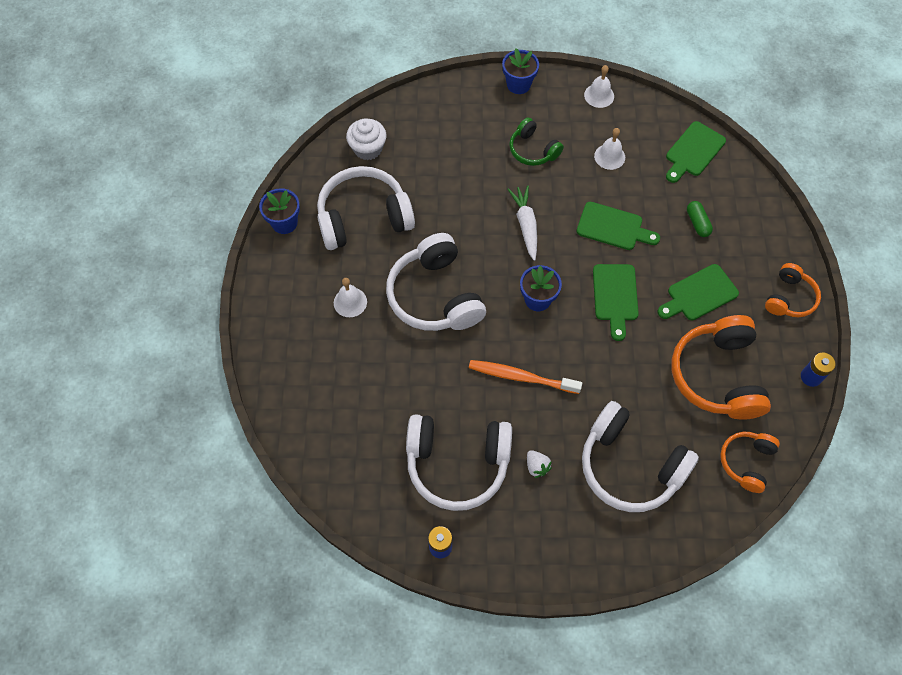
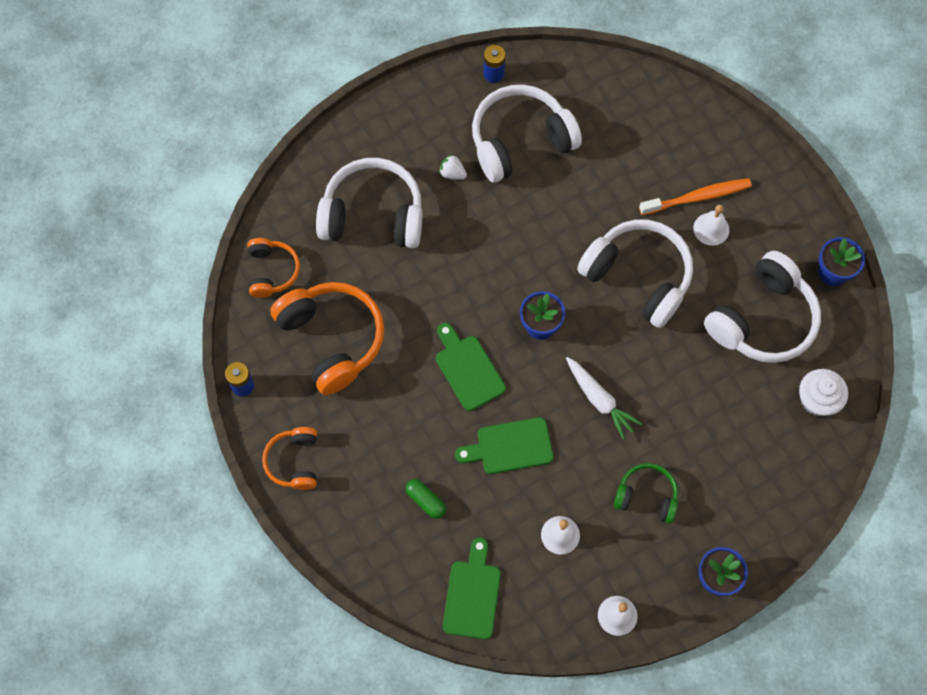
camera: 150 degrees right, 5 degrees up
(521, 377) = (511, 242): orange toothbrush -> orange toothbrush (697, 197)
(699, 294) = (386, 416): green cutting board -> none

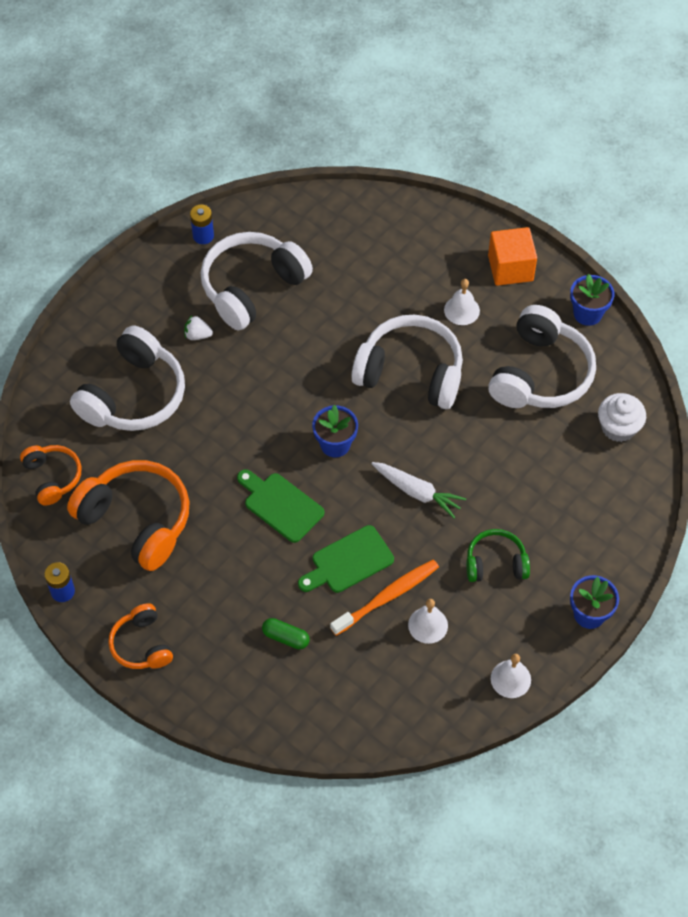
camera: 20 degrees left, 10 degrees down
(373, 215) = (134, 395): white headphones -> white headphones turned 135 degrees clockwise
(472, 595) = (364, 708): green cutting board -> none
(697, 197) = (438, 287): orange toothbrush -> orange toothbrush (387, 597)
(775, 200) = (510, 268): none -> orange cube

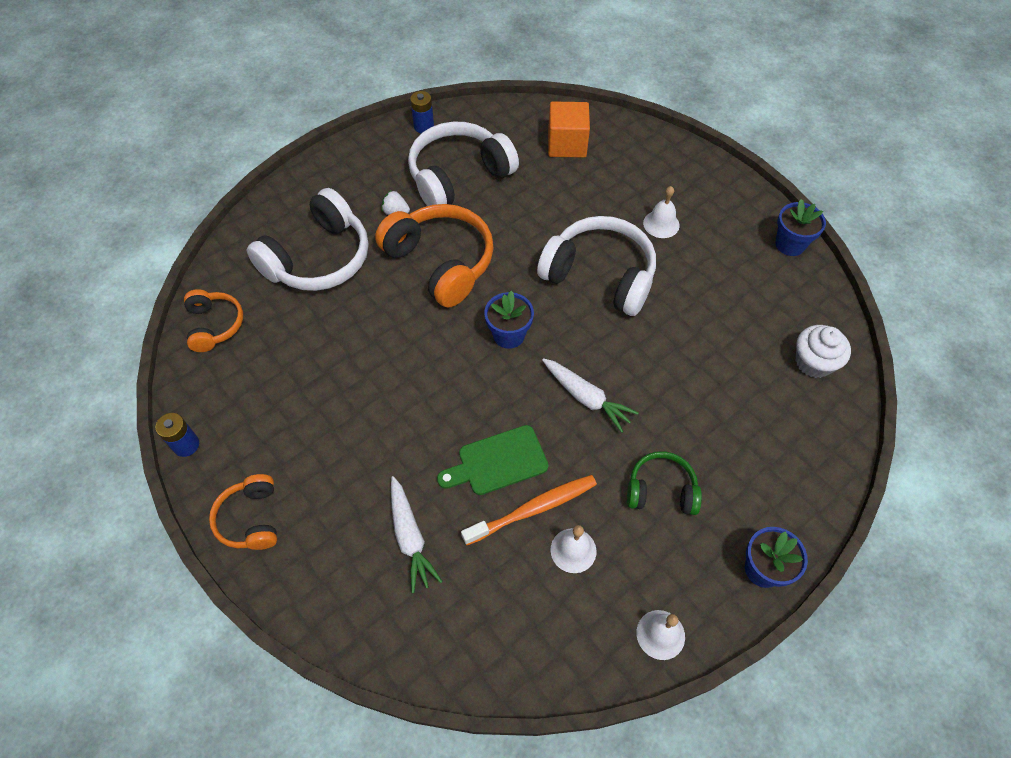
camera: 10 degrees right, 0 degrees up
(137, 520) = (285, 382): orange headphones -> orange headphones (441, 262)
(280, 505) = (438, 389): green cutting board -> none
(286, 637) = (410, 537): green capsule -> white carrot
(510, 268) = (715, 192): orange cube -> orange cube (567, 144)
(540, 374) = (735, 296): white headphones -> none

